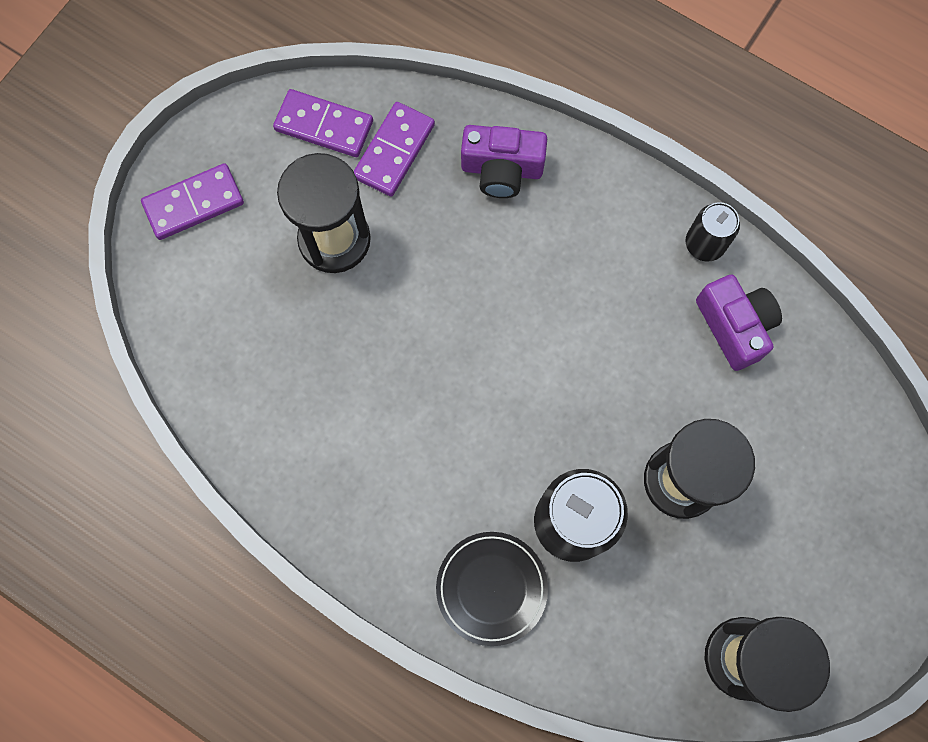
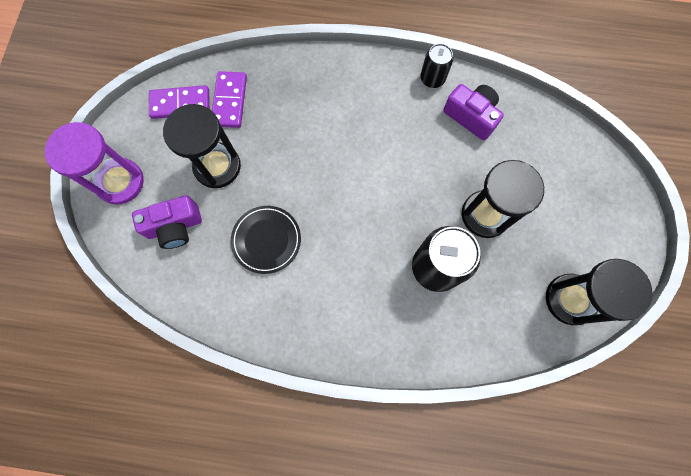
camera: 25 degrees left, 0 degrees up
(194, 204) = (120, 182): purple domino -> purple hourglass
(491, 588) = (408, 328): black plate -> black plate (266, 240)
(501, 169) = (298, 85): purple camera -> purple camera (175, 226)

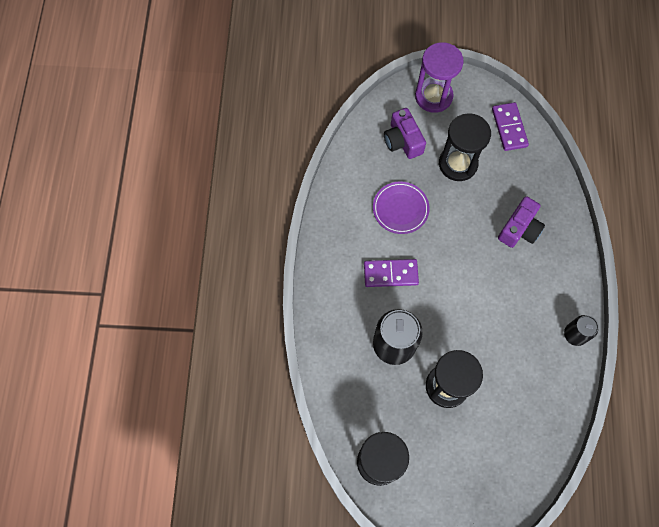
camera: 85 degrees right, 5 degrees down
(229, 101) = (519, 165): purple domino -> purple domino (390, 274)
(266, 240) = (400, 209): black plate -> purple plate
(471, 116) = (542, 372): purple camera -> purple camera (519, 229)

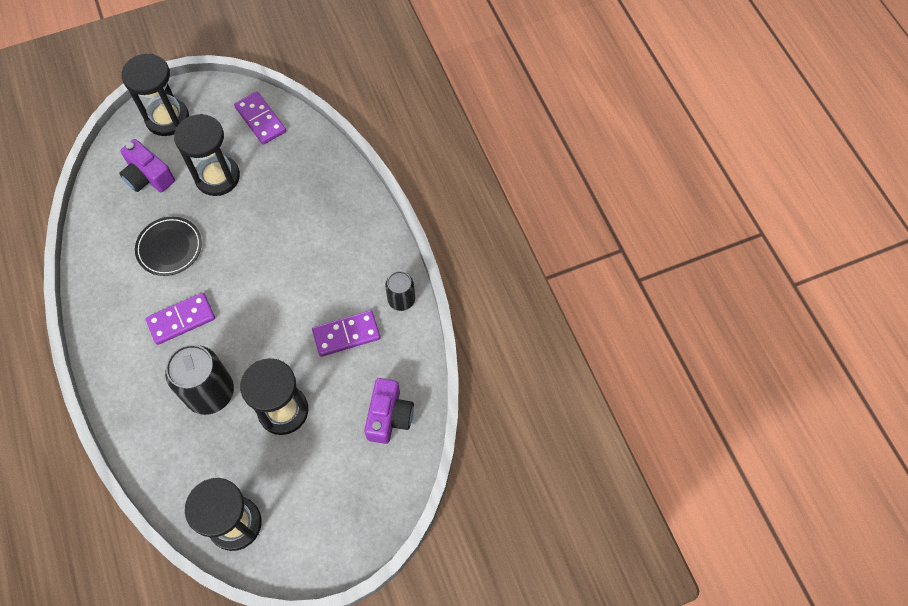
camera: 25 degrees left, 5 degrees down
(400, 209) = (169, 248): purple plate -> black plate
(433, 96) = (167, 118): purple hourglass -> black hourglass
(519, 229) = (306, 217): purple camera -> purple camera (389, 416)
(519, 345) = (346, 335): none -> purple domino

